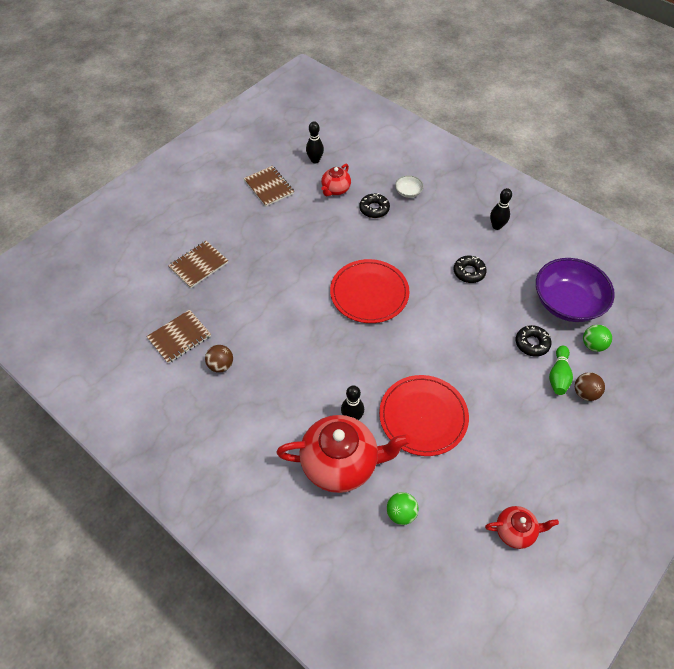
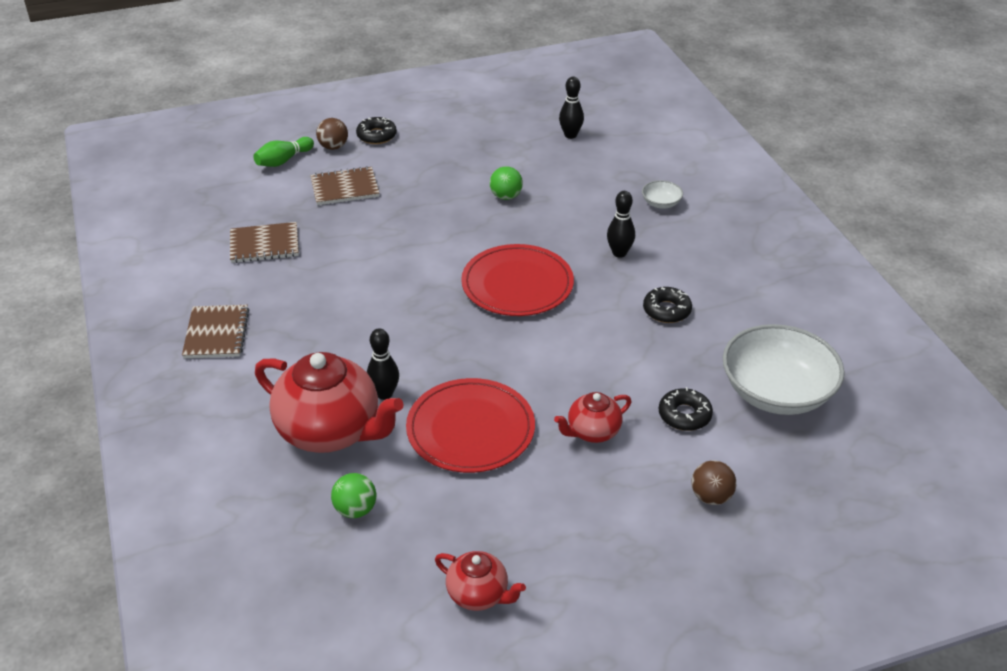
camera: 30 degrees right, 15 degrees down
(221, 365) = (284, 286): brown ball -> brown ball (333, 147)
(269, 187) = (491, 143): brown notebook -> brown notebook (216, 333)
(335, 190) = (569, 171): red teapot -> red teapot (592, 432)
(374, 209) = (601, 205): black donut -> black donut (376, 136)
(496, 226) = (750, 277): black bowling pin -> black bowling pin (619, 253)
(558, 376) = (690, 463): green bowling pin -> green bowling pin (283, 161)
(567, 303) = (776, 392): purple bowl -> white bowl
(593, 345) = (771, 451): green ball -> green ball (506, 196)

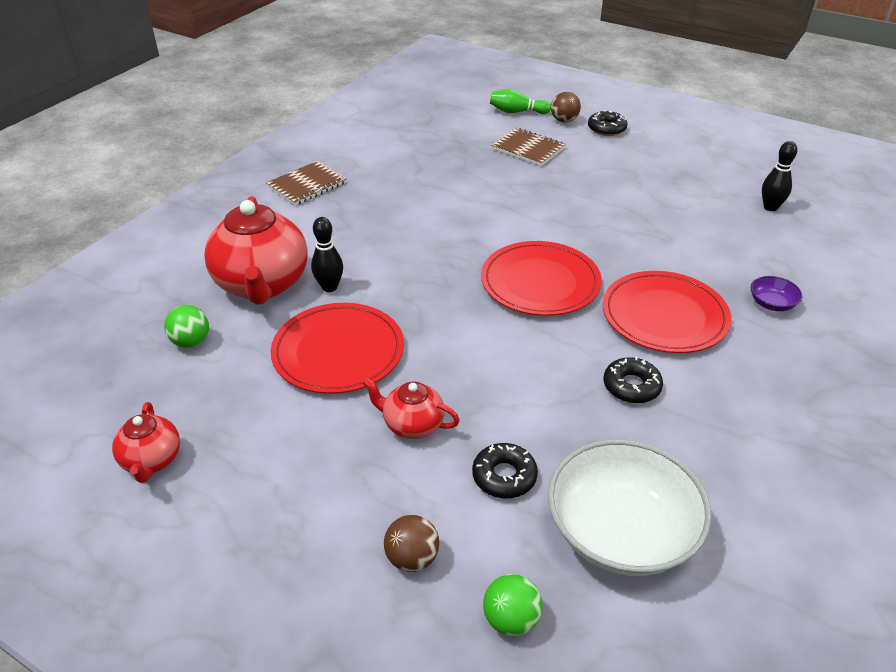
camera: 50 degrees right, 0 degrees up
(264, 244) = (420, 153): brown notebook -> none
(506, 196) = (637, 219): green ball -> green ball (511, 620)
(619, 253) = (664, 316): black bowling pin -> red plate
(661, 203) = (771, 304): white bowl -> purple bowl

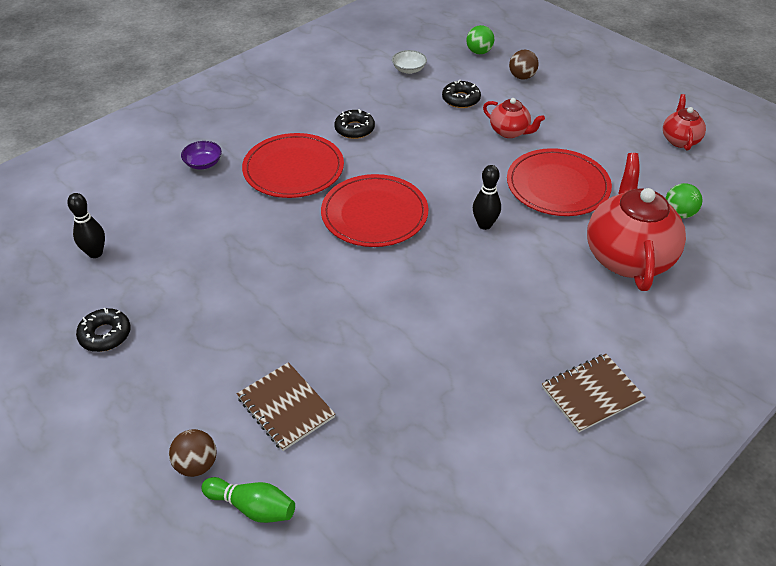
camera: 165 degrees left, 5 degrees up
(329, 287) = (564, 243): black bowling pin -> black bowling pin (484, 225)
(606, 129) = (152, 429): black donut -> black donut (105, 335)
(621, 532) = (409, 69): white bowl -> white bowl, size x0.42

